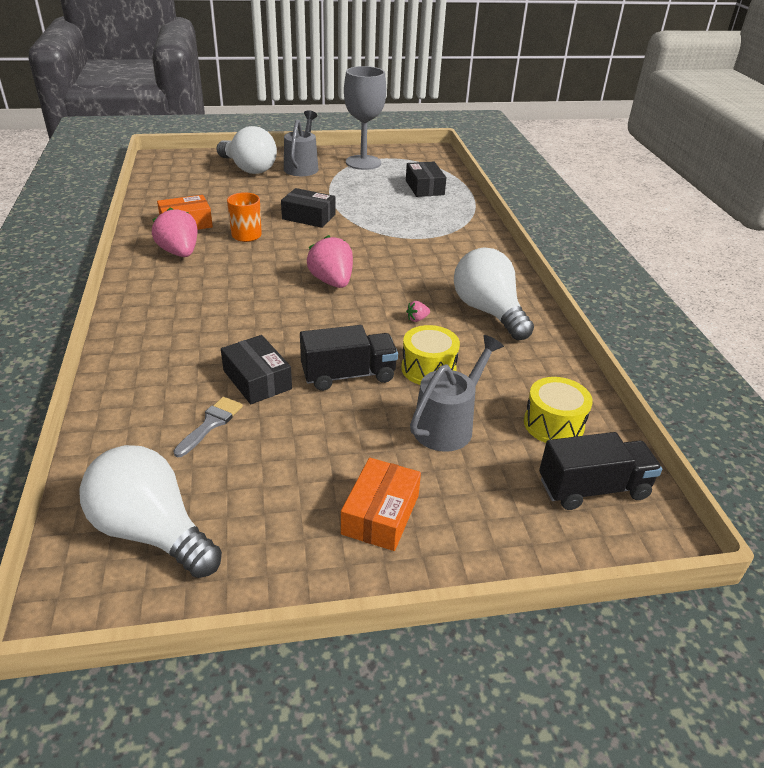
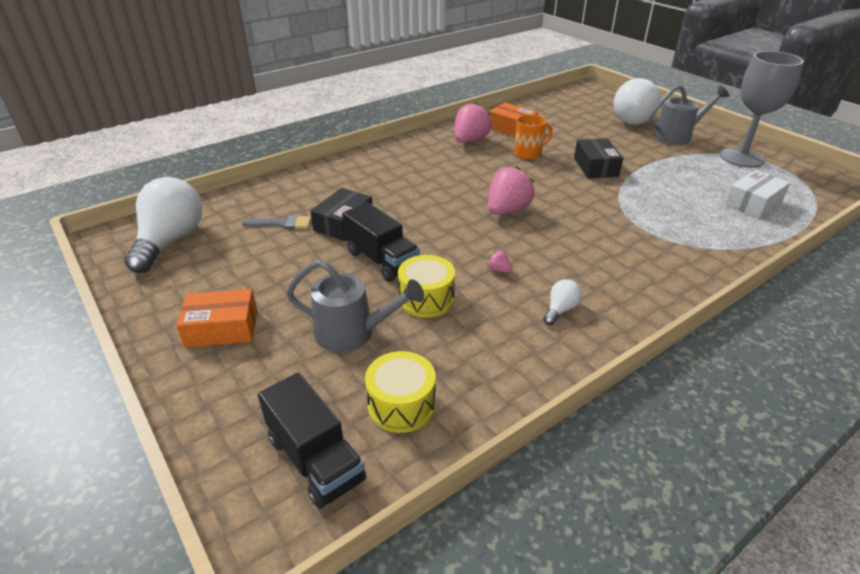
camera: 65 degrees right, 0 degrees up
(424, 187) = (753, 203): black box -> white box
(488, 312) = (560, 310): white light bulb -> white light bulb, size x0.43

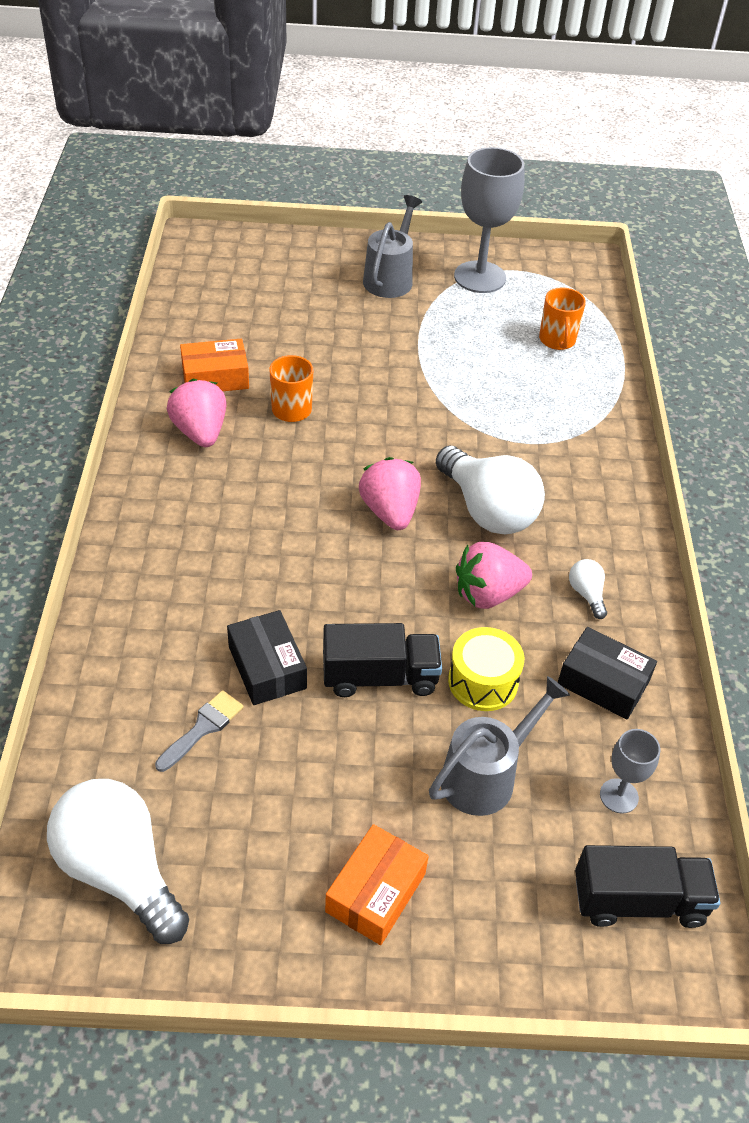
camera: 55 degrees left, 10 degrees up
(401, 405) = (619, 796): yellow drum -> grey goblet
(498, 270) = (488, 594): pink strawberry -> pink strawberry, size x2.39
(595, 167) = (381, 383): black box -> black box (603, 682)
(632, 118) = (314, 274): white light bulb -> white light bulb (487, 510)
(753, 203) = (557, 340): white box -> orange mug

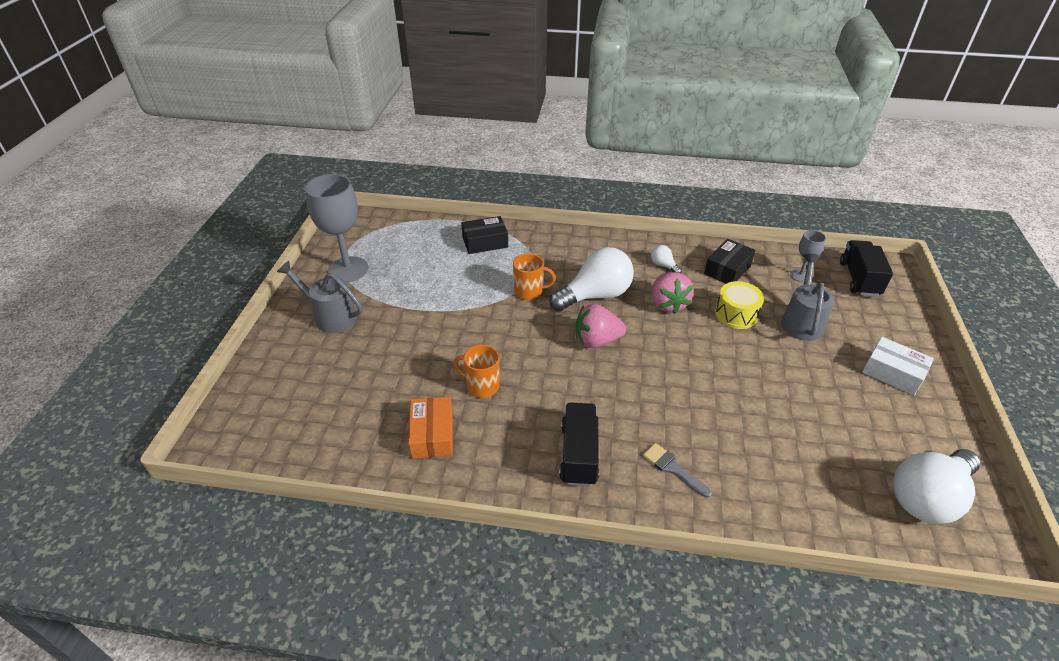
camera: 80 degrees left, 5 degrees down
(200, 432) = (502, 446): pink strawberry -> none
(203, 728) = (803, 450): grey brush -> grey brush (673, 468)
(267, 667) = (744, 413): black box -> black box (485, 242)
(376, 892) = (893, 373): orange box -> white box
(380, 677) = (741, 358): black truck -> black truck (579, 454)
(486, 775) = (801, 321): grey watering can -> grey watering can turned 45 degrees clockwise
(557, 340) = (432, 244): orange mug -> orange mug (529, 291)
(586, 594) = (663, 265): white light bulb -> white light bulb turned 60 degrees clockwise

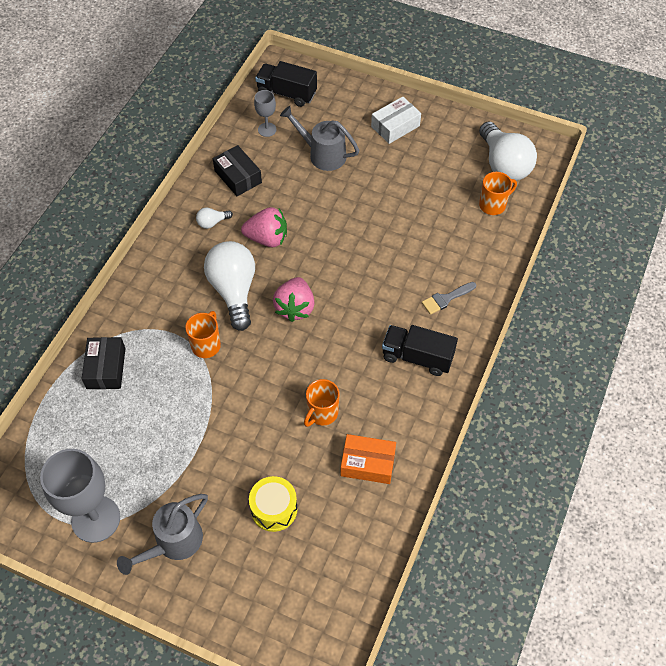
camera: 75 degrees left, 15 degrees up
(736, 314) = (298, 194): yellow drum -> yellow drum (274, 509)
(849, 496) = (493, 205): none -> orange mug

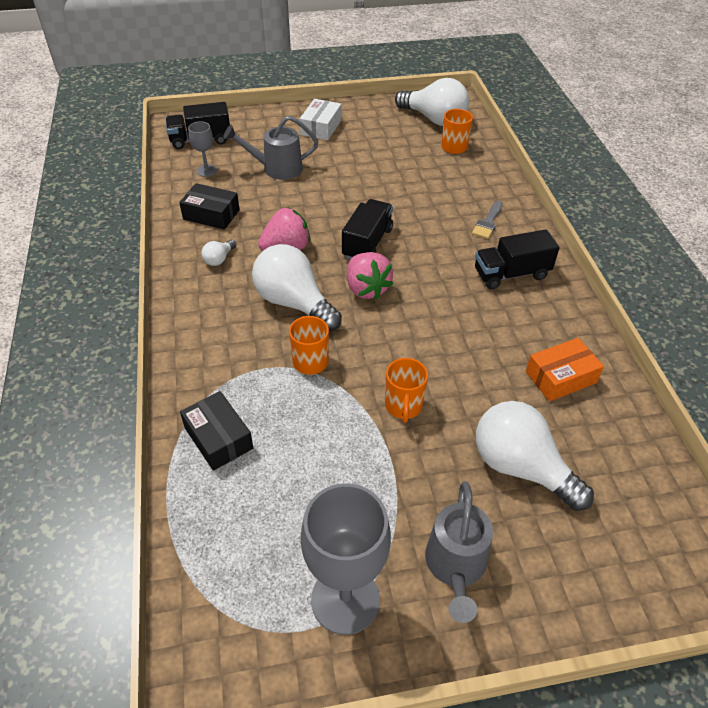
camera: 35 degrees left, 10 degrees down
(274, 509) = (521, 467): yellow drum -> white light bulb
(322, 413) = (478, 359): orange mug -> orange mug (403, 406)
(331, 266) = (367, 243): none -> black truck

